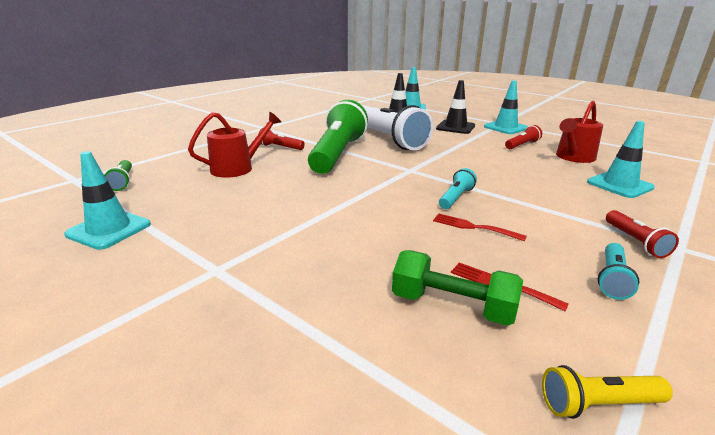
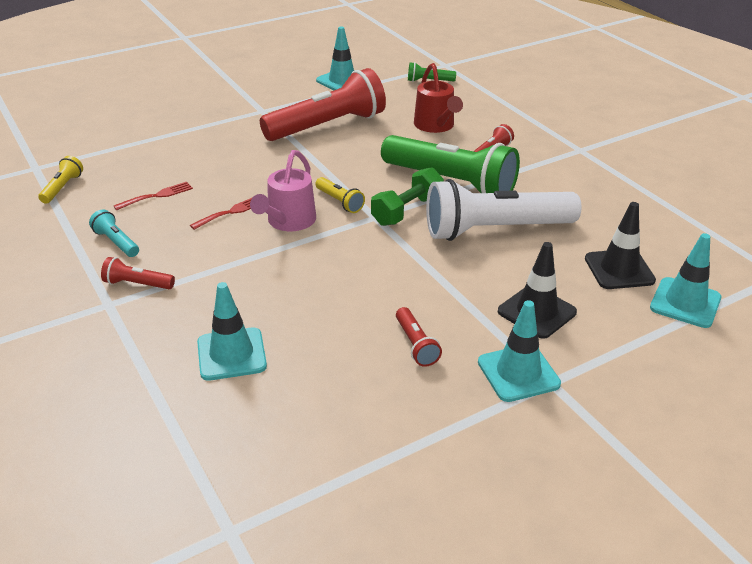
camera: 110 degrees right, 10 degrees up
(253, 215) = (327, 126): none -> red flashlight
(402, 184) = (339, 202): none -> yellow flashlight
(452, 306) = (157, 173): green dumbbell -> green dumbbell (407, 211)
(455, 198) = (288, 222): turquoise flashlight -> pink watering can
(573, 157) = (337, 370): red watering can -> none

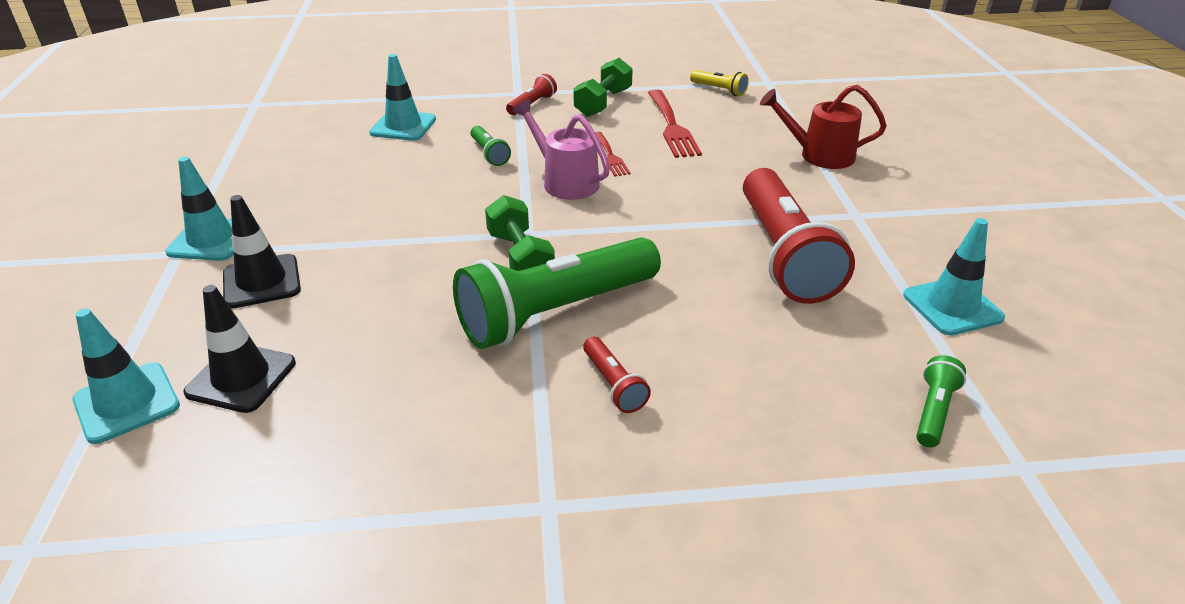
camera: 115 degrees right, 0 degrees up
(116, 242) = (603, 103): turquoise flashlight -> green dumbbell
(157, 196) = (672, 127): red fork -> red fork, size x1.70
(262, 275) = (489, 153): none -> green flashlight
(339, 202) = (578, 219): yellow flashlight -> none
(416, 345) = (311, 201): red flashlight -> none
(436, 126) = (735, 356): red watering can -> red watering can (819, 155)
(495, 230) = (420, 309): white flashlight -> none

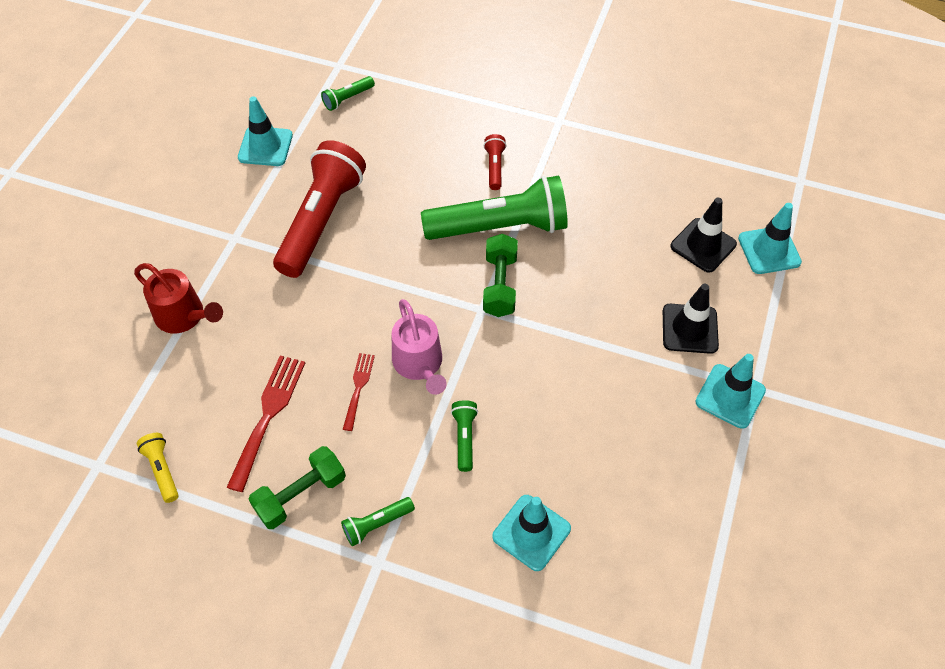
camera: 155 degrees left, 20 degrees up
(532, 104) = (377, 524): red flashlight -> green flashlight

